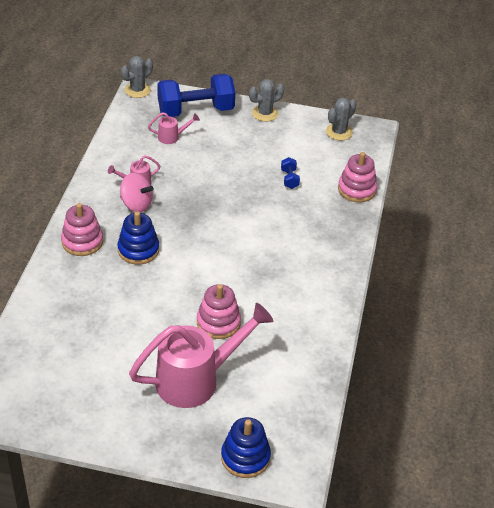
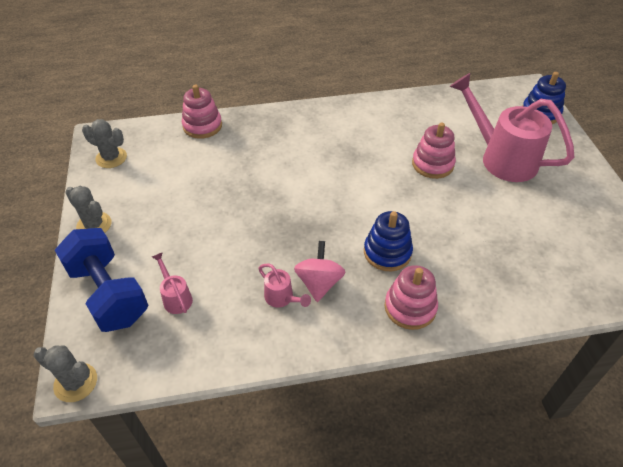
camera: 110 degrees left, 5 degrees up
(289, 179) = (209, 173): blue dumbbell -> none

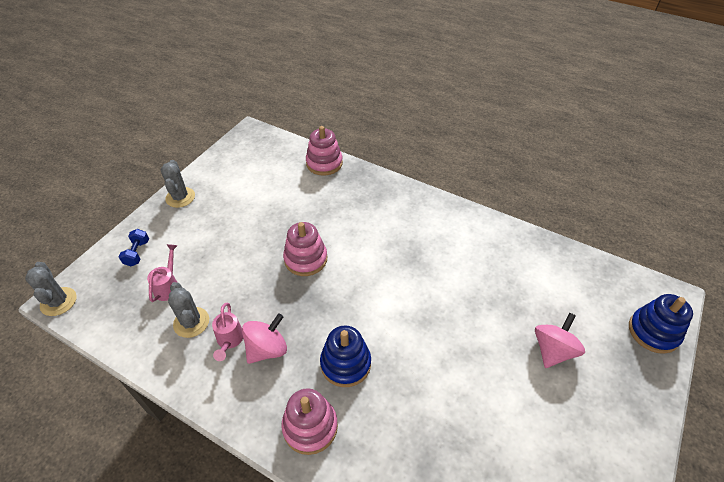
camera: 40 degrees right, 0 degrees up
(109, 293) = (137, 253): blue dumbbell -> blue dumbbell, size x0.41
(111, 158) = (241, 153): grey cactus -> grey cactus (191, 322)
(432, 164) = (475, 311): pink stacking toy -> pink stacking toy (305, 259)
(501, 158) = (553, 350): pink watering can -> pink spinning top

